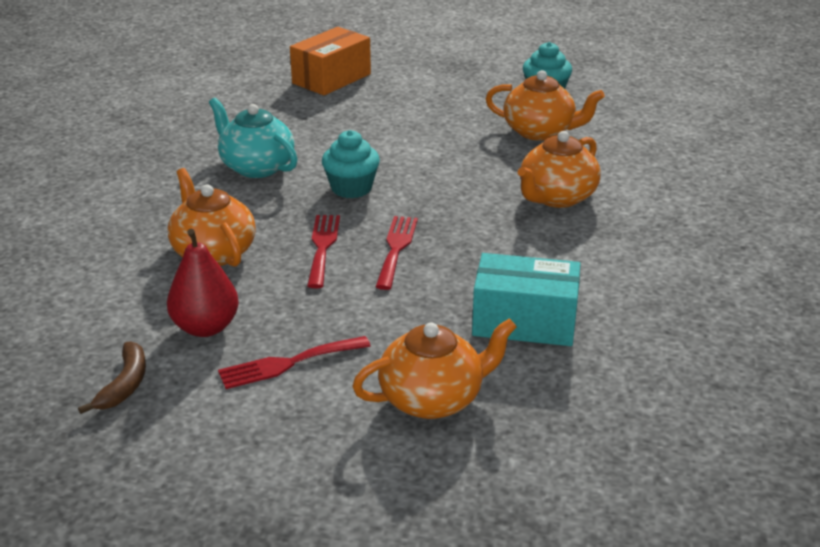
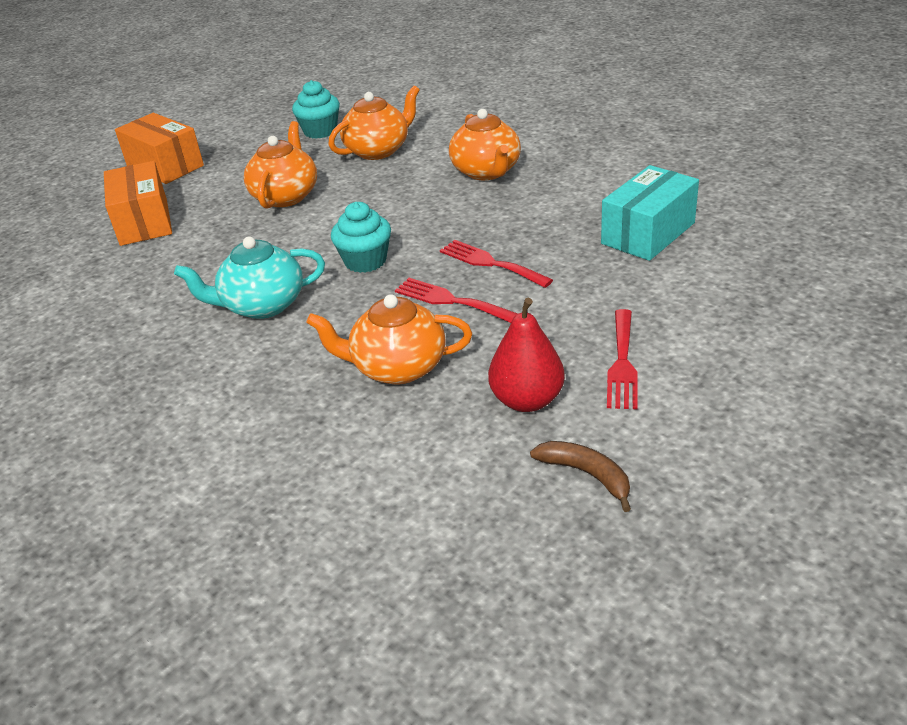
camera: 55 degrees left, 5 degrees up
(419, 54) = (165, 166): none -> orange box
(433, 399) = (722, 301): orange teapot -> orange teapot (286, 196)

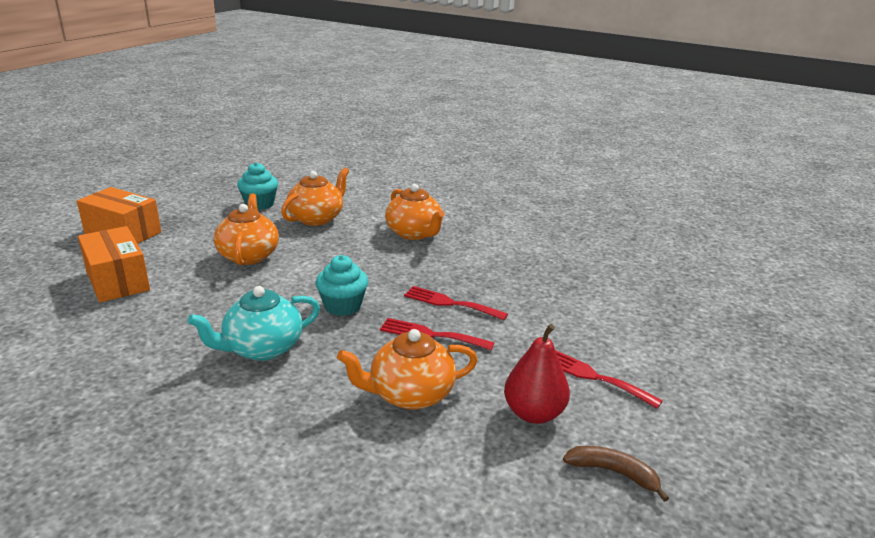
camera: 20 degrees left, 10 degrees down
(622, 363) = (594, 376): red fork -> red fork turned 135 degrees clockwise
(648, 233) = (561, 276): turquoise box -> none

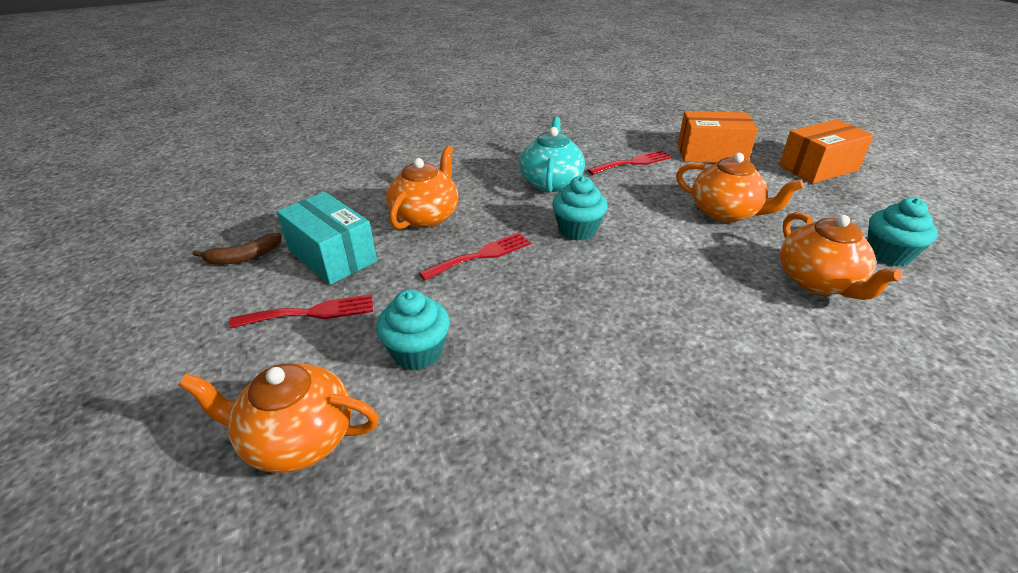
camera: 130 degrees right, 10 degrees up
(414, 233) = (722, 347): orange teapot -> orange teapot (297, 439)
(450, 303) = (518, 291): red fork -> red fork (633, 162)
(533, 413) = (332, 256): red pear -> turquoise box
(552, 314) = (417, 352): none -> turquoise cupcake

